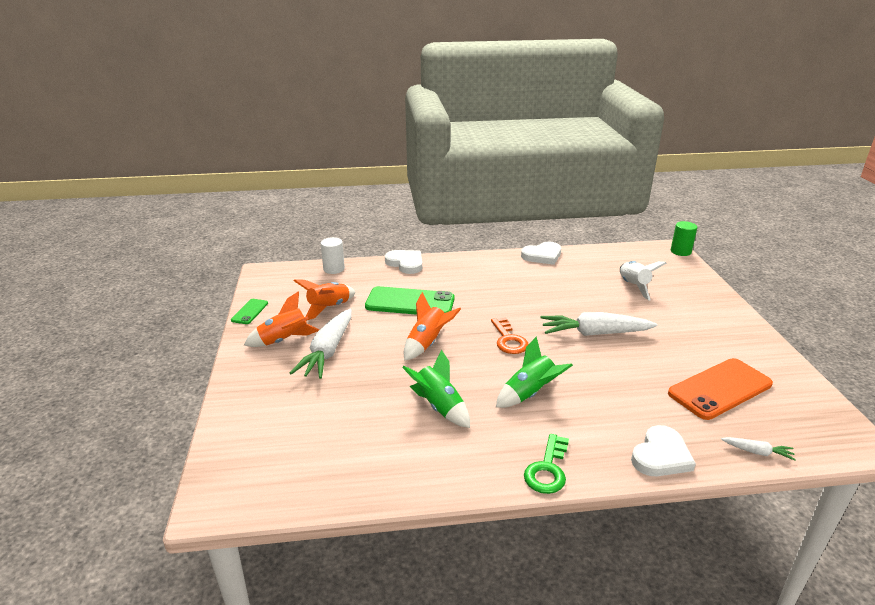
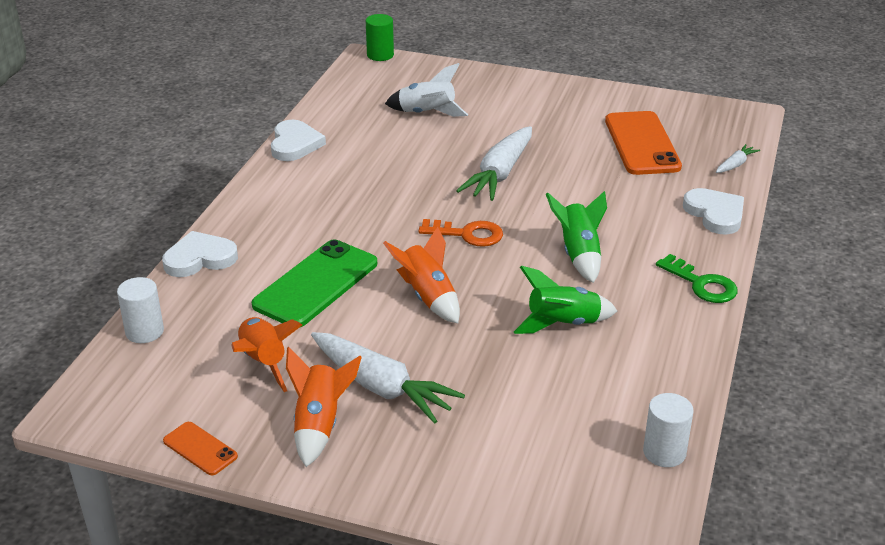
camera: 65 degrees left, 5 degrees up
(250, 311) = (200, 449): green phone -> orange phone
(318, 494) = (664, 452): none -> white cylinder

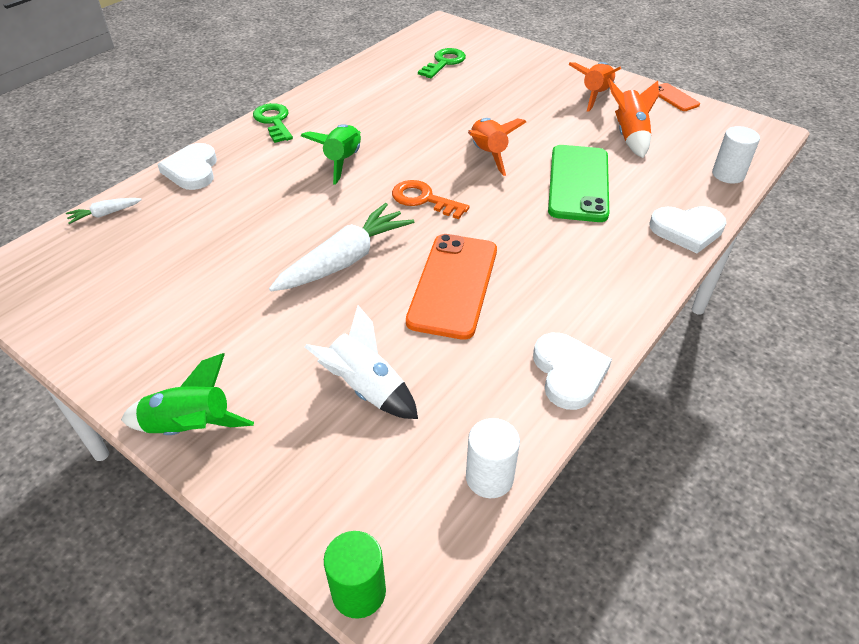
camera: 160 degrees left, 10 degrees up
(295, 144) = (568, 373): white heart -> white heart turned 150 degrees clockwise
(316, 284) = (579, 183): green phone -> green phone turned 45 degrees counterclockwise
(381, 387) = (548, 106): white carrot -> none
(563, 324) = (399, 117): green rocket -> green rocket (190, 427)
(571, 440) = (444, 62): none -> green key
(642, 144) = (159, 264): orange phone -> orange phone (453, 285)
(664, 452) = (397, 49): white cylinder -> white cylinder (489, 477)

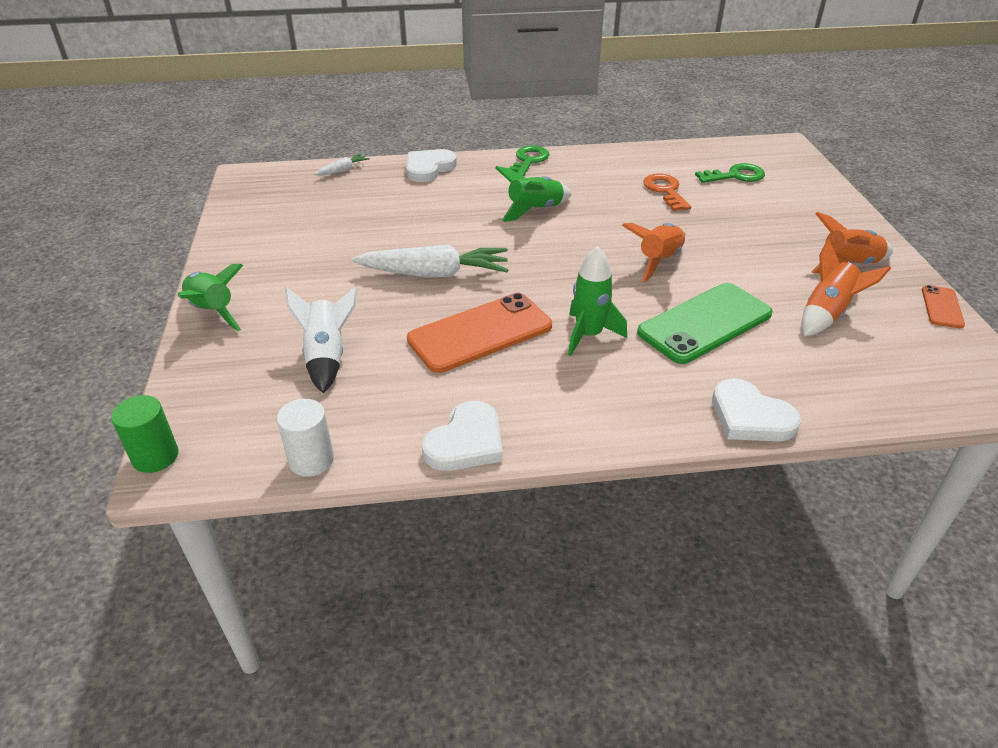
camera: 45 degrees right, 5 degrees down
(105, 214) = (343, 170): white carrot -> white carrot turned 120 degrees clockwise
(423, 199) = (552, 265): orange key -> orange key (665, 191)
(525, 237) = (589, 335): none -> green rocket
(728, 174) = (884, 400): white cylinder -> none

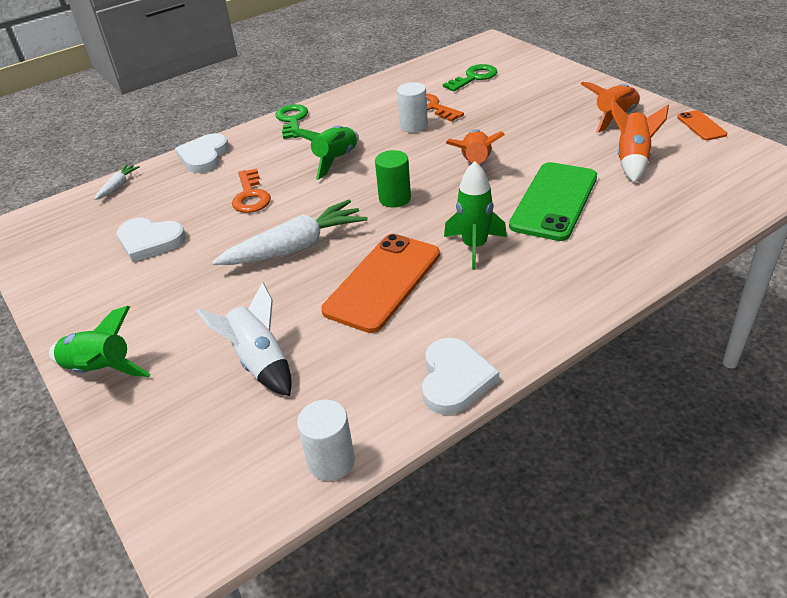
camera: 25 degrees left, 0 degrees up
(155, 456) = (168, 536): green cylinder -> green cylinder (395, 198)
(437, 216) = (251, 196): none -> orange key
(633, 203) = (413, 126): none -> white cylinder
(750, 417) = (649, 259): white heart -> white heart (150, 241)

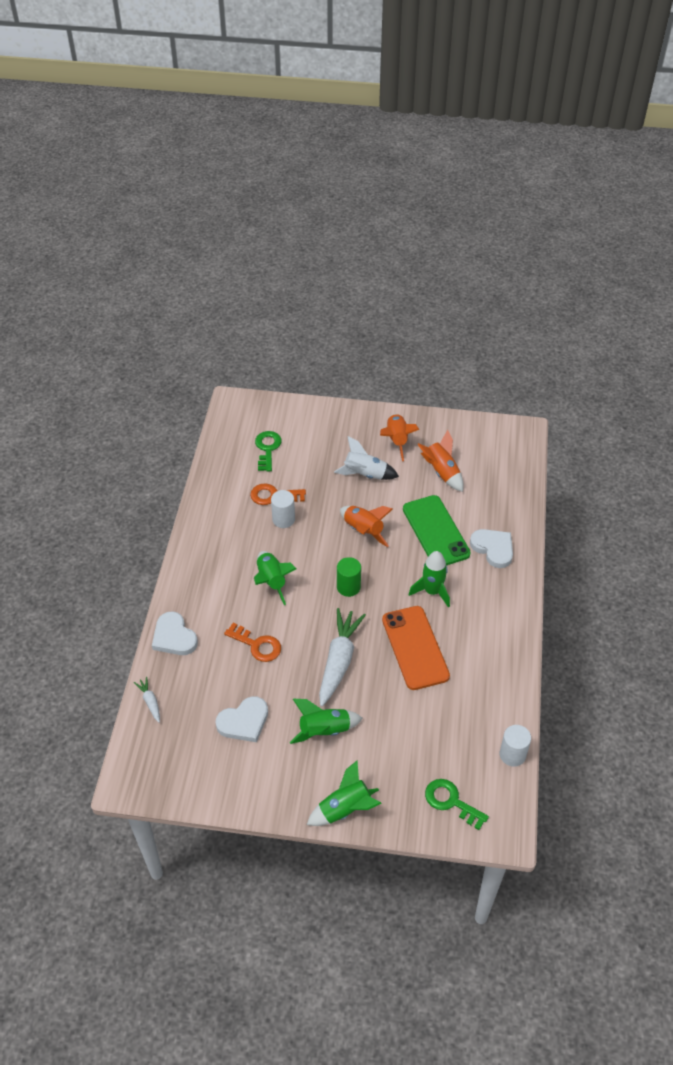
camera: 50 degrees left, 10 degrees up
(194, 292) = (324, 730): none -> green rocket
(260, 362) = (418, 738): white rocket -> white rocket (365, 474)
(292, 120) = (190, 565): green key -> green key (451, 801)
(454, 379) = (513, 675): white heart -> white heart (493, 548)
(701, 126) = (449, 421): orange phone -> none

